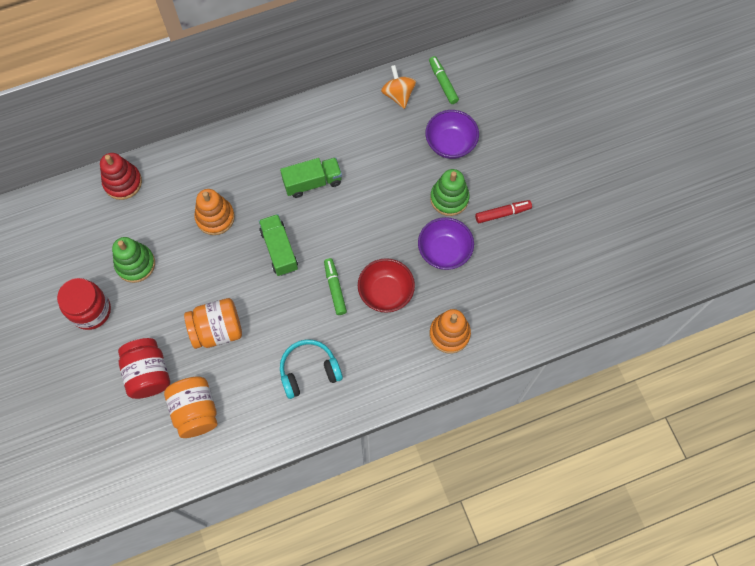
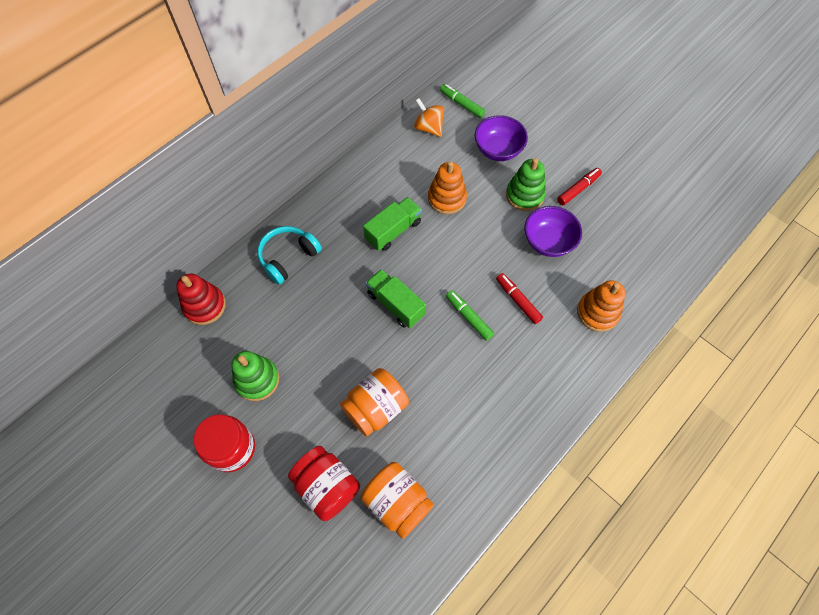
camera: 25 degrees left, 5 degrees down
(215, 217) = (316, 300): orange stacking toy -> orange stacking toy (447, 198)
(309, 371) = (489, 407): turquoise headphones -> turquoise headphones (288, 257)
(386, 292) = (518, 300): red bowl -> red marker

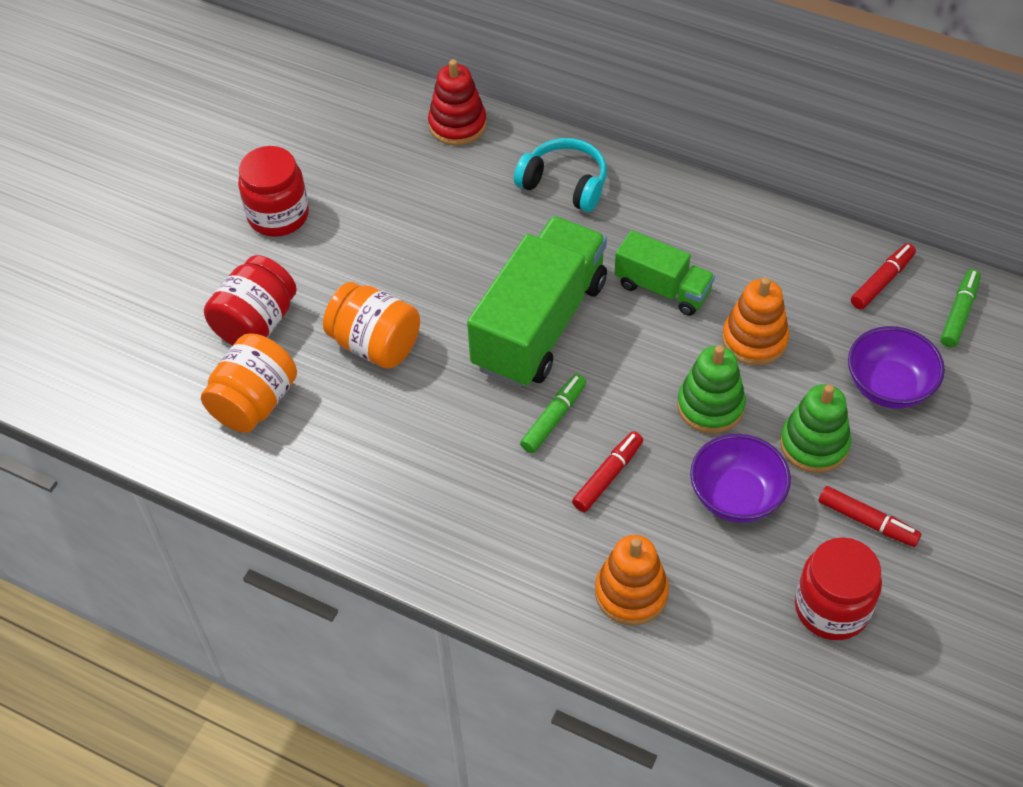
camera: 75 degrees right, 10 degrees down
(257, 380) = (374, 210): green stacking toy -> green stacking toy (710, 406)
(395, 304) = (540, 324): green truck -> green truck, size x1.83
(428, 128) = (882, 281): orange spinning top -> red marker
(625, 222) = (831, 608): none -> red jar

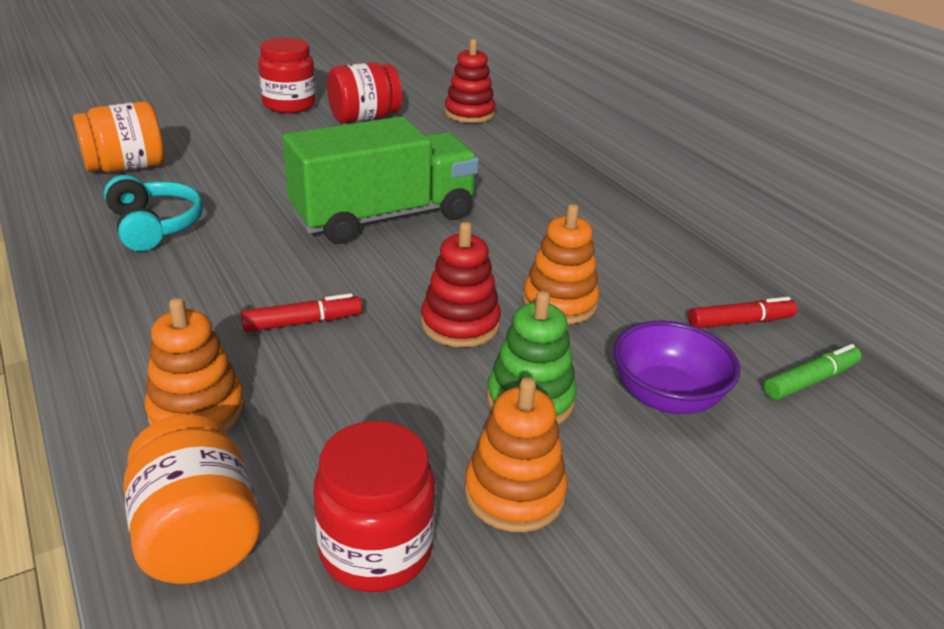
camera: 30 degrees right, 20 degrees down
(256, 323) = (193, 137): red jar -> red jar (364, 118)
(375, 344) = (250, 176): orange jar -> orange jar (198, 535)
(554, 418) = (314, 268): green marker -> none
(564, 184) = (509, 162): turquoise headphones -> turquoise headphones (154, 226)
(662, 288) = (514, 240): green truck -> none
(710, 406) = (460, 324): green stacking toy -> red stacking toy
(736, 496) = (398, 396): purple bowl -> none
(867, 521) = (514, 493): red marker -> orange stacking toy

